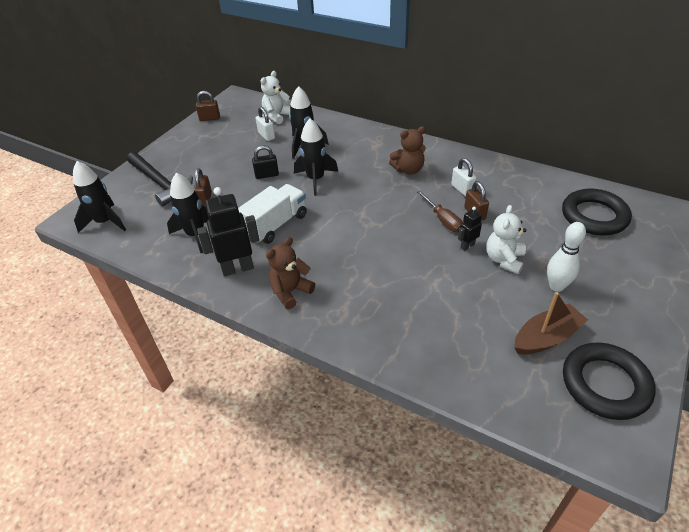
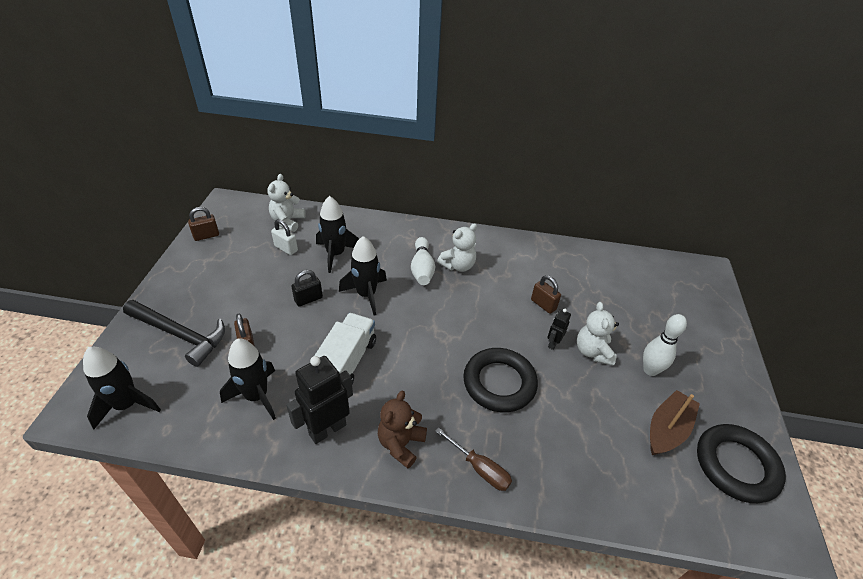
camera: 25 degrees left, 0 degrees up
(374, 167) = (422, 269): none -> white bowling pin
(408, 170) = (458, 265): brown teddy bear -> white teddy bear
(443, 220) = (517, 318): brown screwdriver -> brown screwdriver (480, 468)
(462, 189) = (519, 279): white padlock -> none
(594, 216) = (646, 286): black ring -> black ring (499, 383)

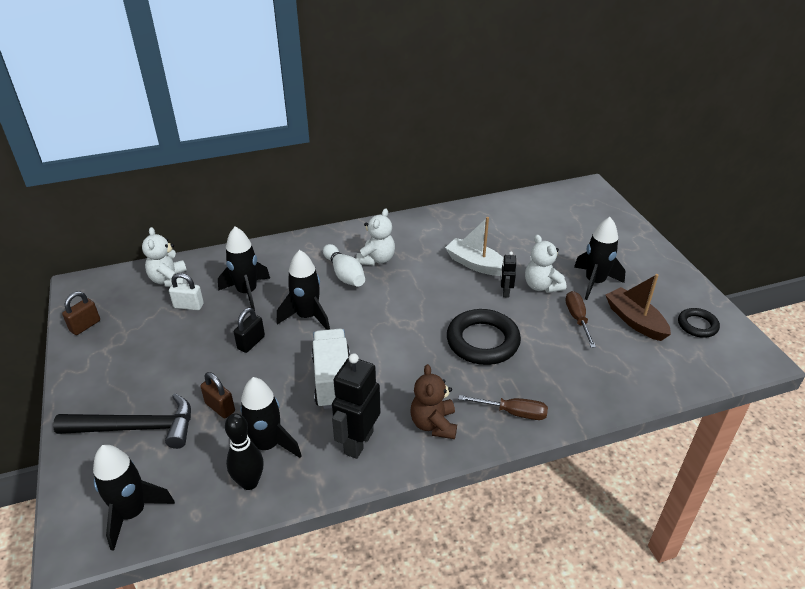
camera: 25 degrees left, 5 degrees down
(222, 422) = (249, 482): none -> black bowling pin
(543, 304) = (476, 264): brown padlock -> white boat
(607, 401) = (577, 319): none -> brown screwdriver
(650, 370) = (594, 282): white bowling pin -> black rocket
(667, 429) = (635, 321): brown boat -> brown boat turned 45 degrees counterclockwise
(736, 465) = (697, 325): black ring -> black ring, size x0.55

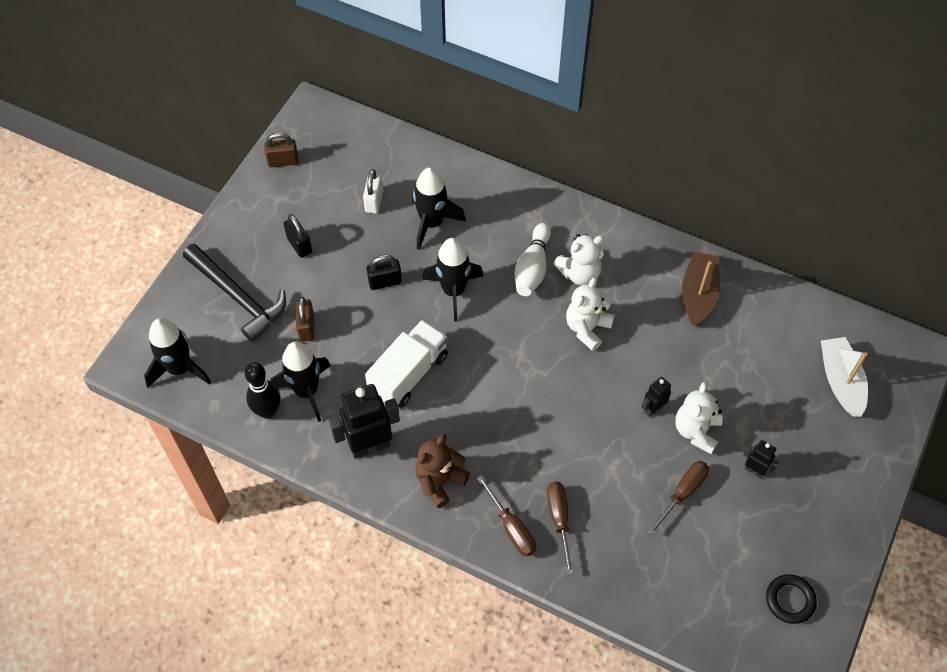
camera: 45 degrees right, 20 degrees up
(155, 364) = (299, 245): none -> black padlock
(169, 280) = (384, 158): white teddy bear -> white teddy bear (587, 328)
(188, 306) = (374, 201): white padlock -> white padlock turned 45 degrees clockwise
(476, 264) = (665, 354): white boat -> white boat (840, 381)
(482, 341) = (569, 441): black ring -> none
(534, 385) = (559, 519): none -> brown screwdriver
(594, 282) = (754, 470): black rocket -> black robot
(635, 321) = (735, 542): brown boat -> brown boat (698, 294)

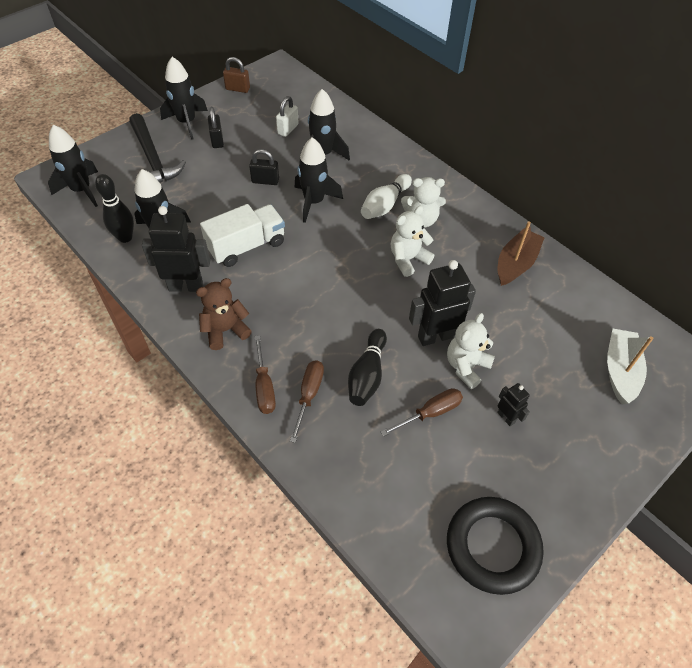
camera: 20 degrees right, 5 degrees down
(249, 232) = (187, 122): none -> black rocket
(307, 327) = (189, 192): brown padlock -> none
(605, 476) = (367, 375): none -> black bowling pin
(653, 409) = (435, 336): black robot -> black robot, size x1.96
(790, 600) = (492, 546): black ring -> black ring, size x1.81

